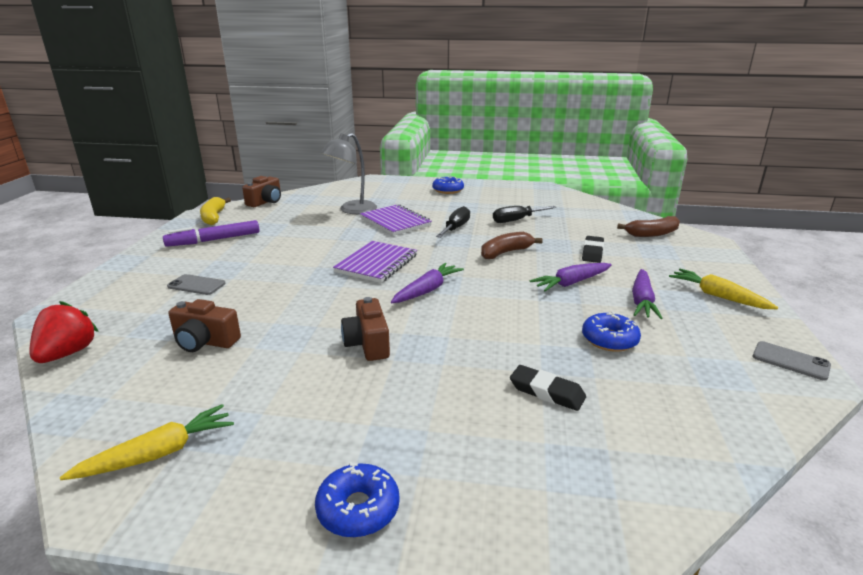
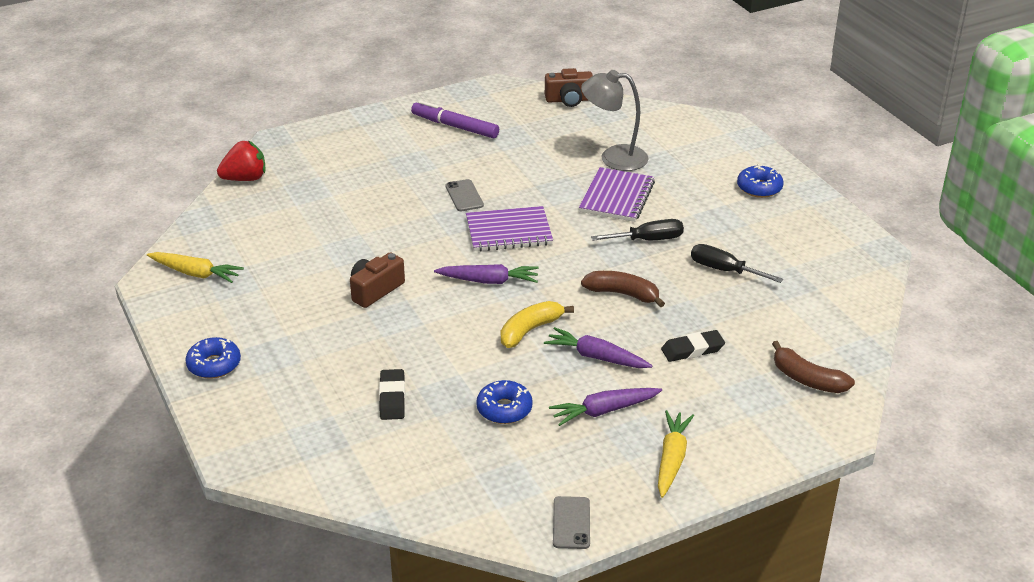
camera: 55 degrees right, 10 degrees up
(196, 285) = (374, 168): grey phone -> grey phone (464, 196)
(205, 342) = (308, 220): brown camera -> none
(214, 217) = (499, 96): yellow banana -> yellow banana (530, 330)

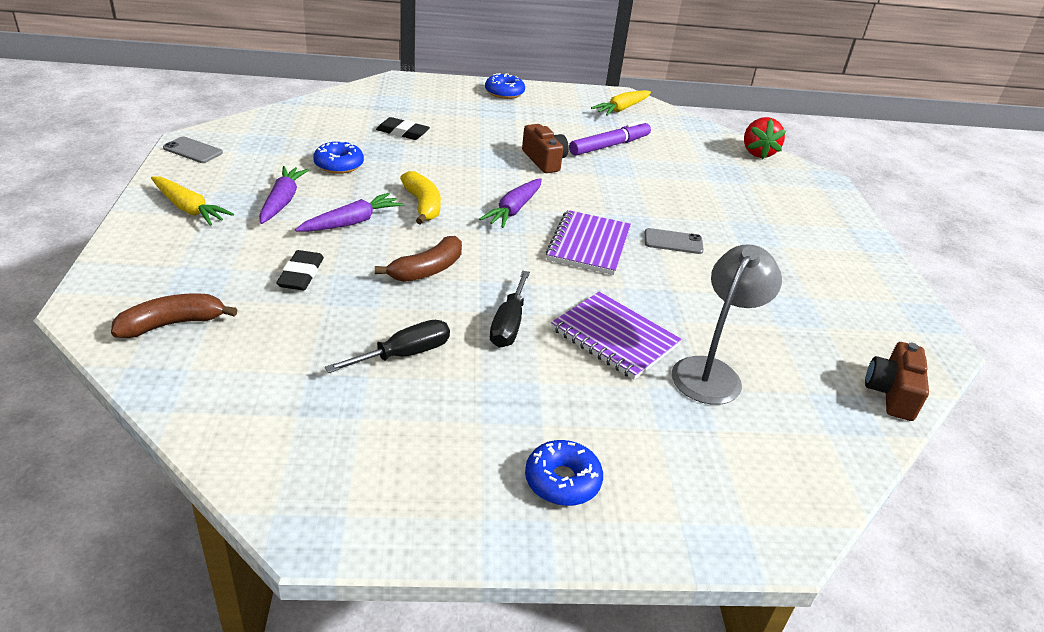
camera: 110 degrees right, 0 degrees up
(455, 126) = (831, 280): purple marker -> purple marker (609, 146)

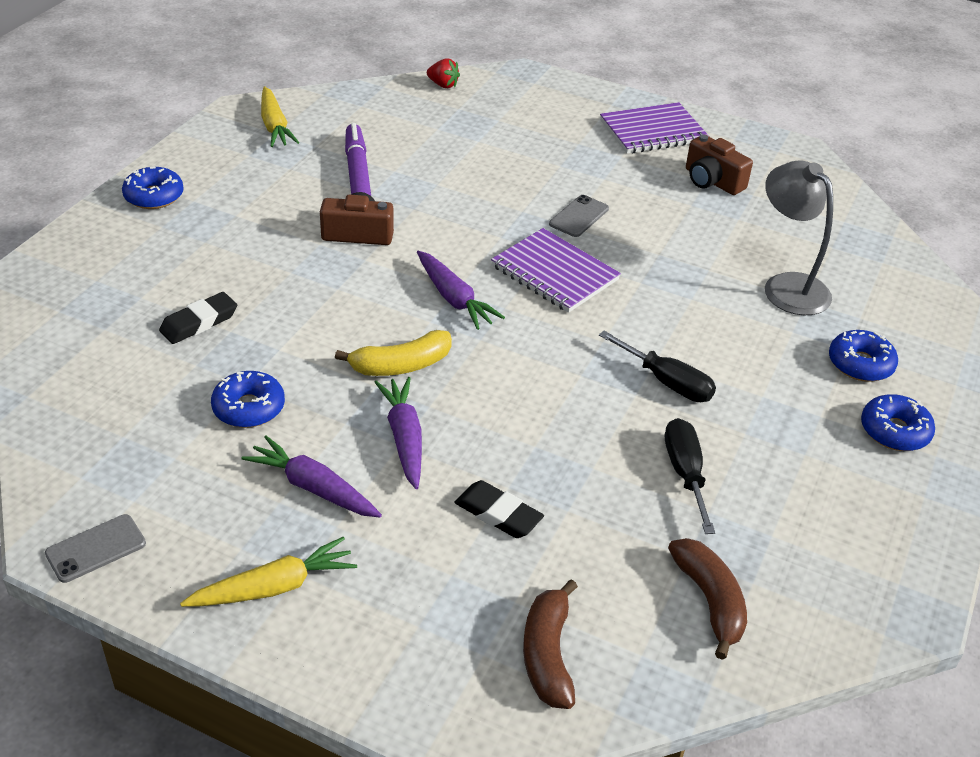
camera: 60 degrees left, 5 degrees up
(423, 205) = (401, 365): yellow banana -> yellow banana turned 150 degrees clockwise
(427, 270) = (541, 407): brown banana -> brown banana (710, 601)
(614, 338) = (717, 322): purple notebook -> purple notebook (653, 131)
(643, 440) = (860, 364): none -> blue donut
(757, 153) = (443, 85): red strawberry -> red strawberry, size x0.62
(891, 393) = (848, 206): brown camera -> brown camera (712, 181)

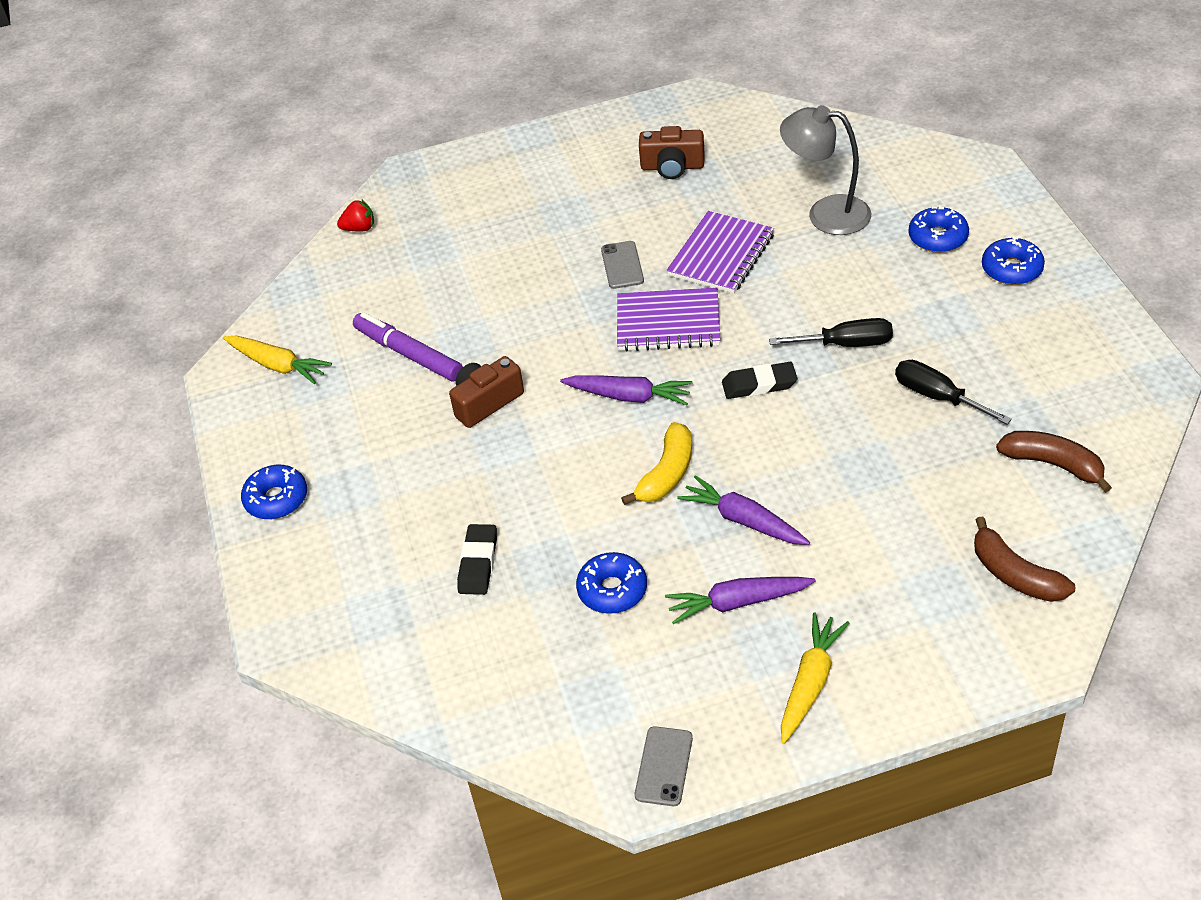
camera: 35 degrees left, 5 degrees up
(498, 514) = (870, 518): black eraser -> black eraser (759, 384)
(653, 131) = (576, 155): purple notebook -> purple notebook (721, 255)

